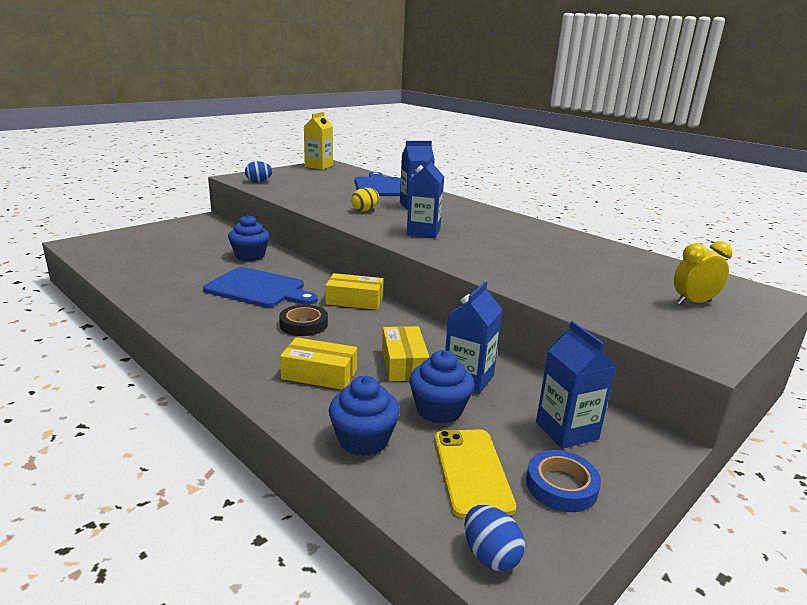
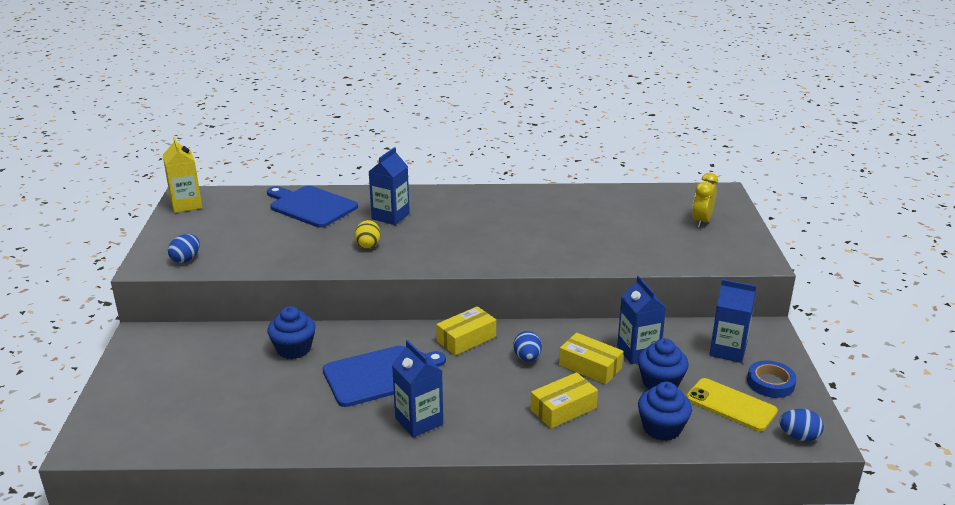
camera: 45 degrees left, 5 degrees up
(303, 324) = (477, 382): black tape -> none
(369, 332) = (527, 358): none -> blue egg
(423, 232) = (460, 245): blue carton -> blue carton (419, 421)

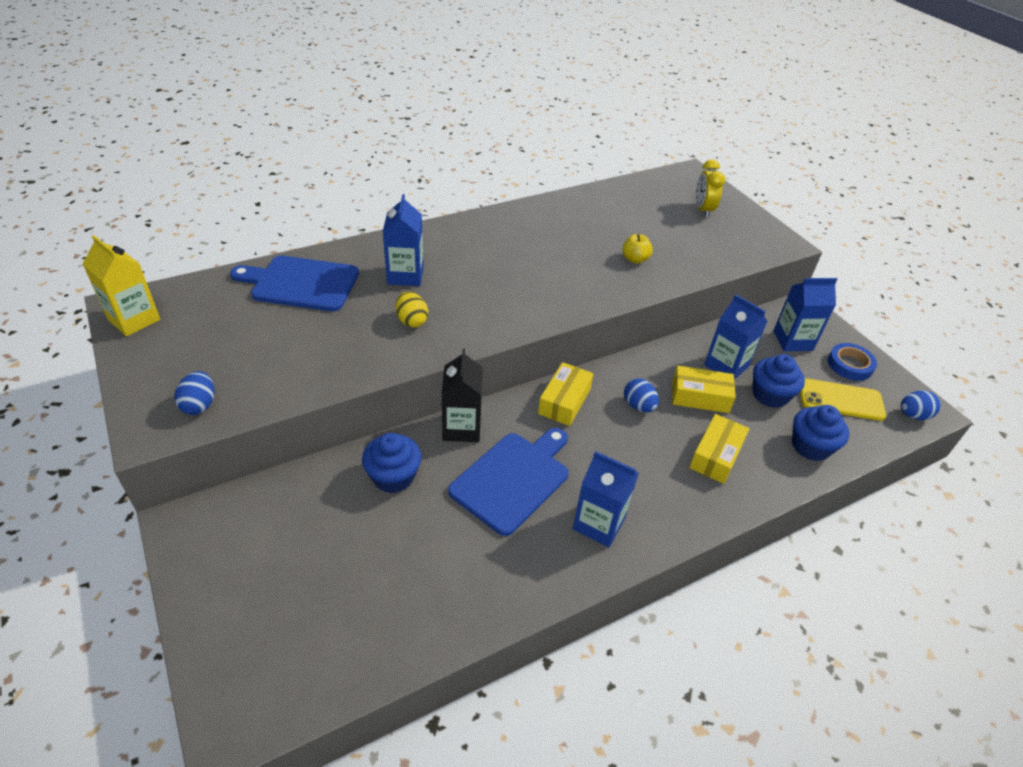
camera: 30 degrees left, 15 degrees up
(369, 334) = (461, 428): none -> black carton
(594, 243) = (635, 259): none -> yellow apple

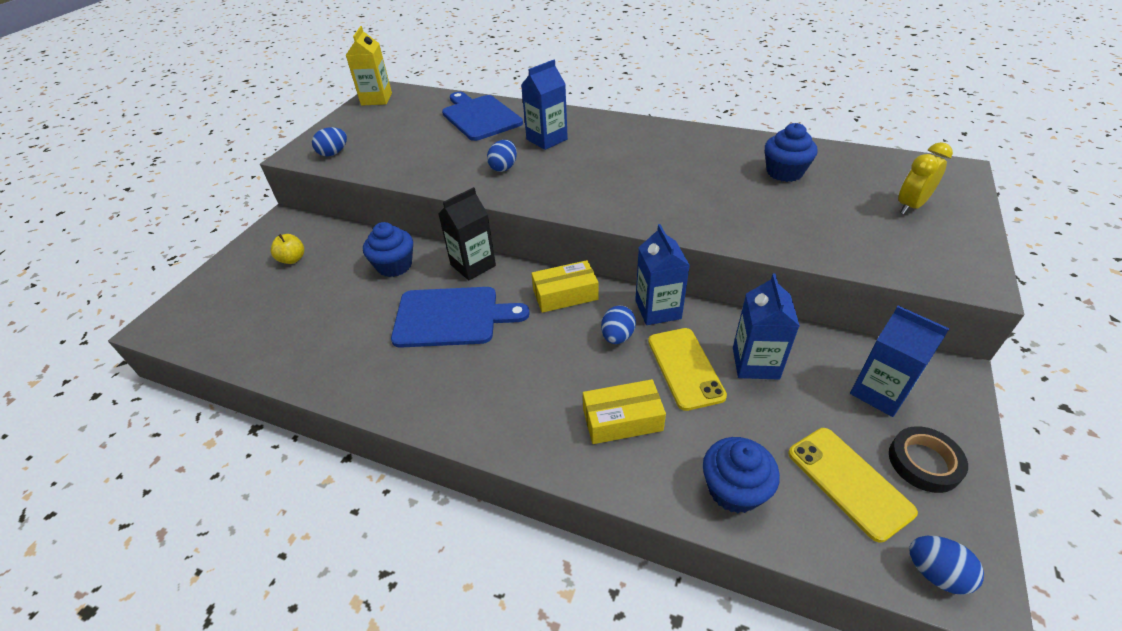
camera: 55 degrees right, 0 degrees up
(412, 321) = (504, 167): yellow egg -> blue egg
(598, 524) = (455, 387): blue carton -> blue carton (658, 309)
(635, 259) = (752, 211): yellow apple -> yellow apple (292, 259)
(700, 397) = (685, 368): yellow box -> yellow phone
(770, 395) = (764, 417): blue cupcake -> blue cupcake (784, 172)
(850, 365) = (924, 462): blue tape -> black tape

